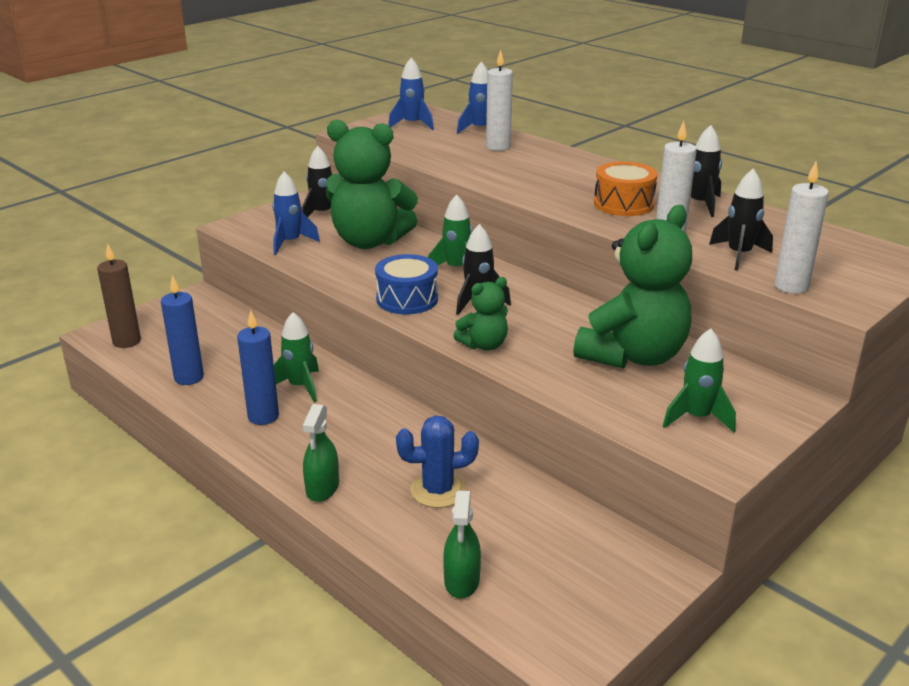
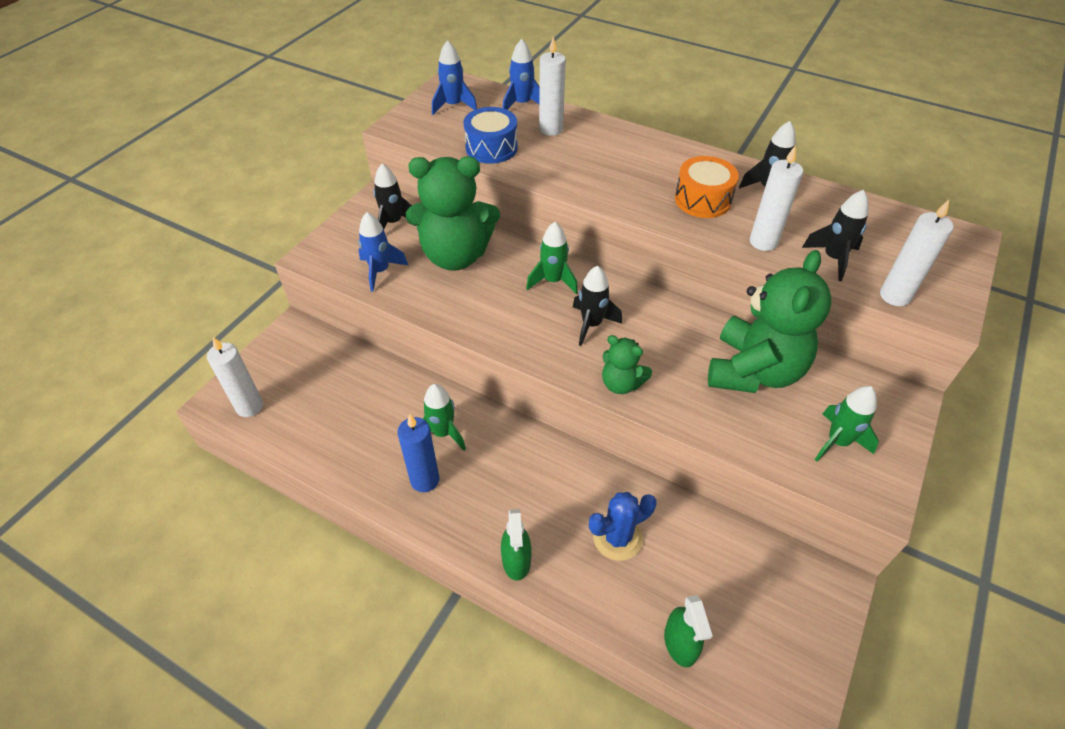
camera: 15 degrees left, 20 degrees up
(127, 341) = (249, 406): brown candle -> white candle
(189, 378) = (332, 443): blue candle -> none
(407, 299) = (525, 333): blue drum -> blue drum (491, 148)
(484, 345) = (621, 383): green teddy bear -> green teddy bear turned 75 degrees clockwise

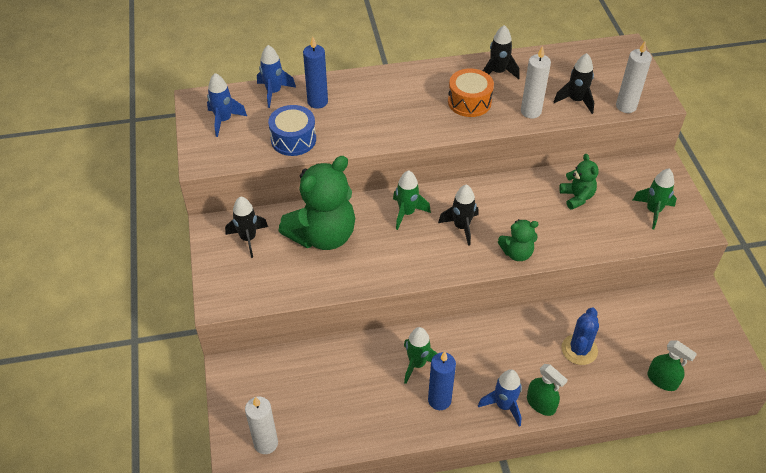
camera: 40 degrees left, 0 degrees up
(380, 271) = (283, 280): blue rocket -> blue rocket (504, 405)
(551, 129) = (317, 102): white candle -> blue candle
(754, 371) = (577, 197): green teddy bear -> green teddy bear, size x0.49

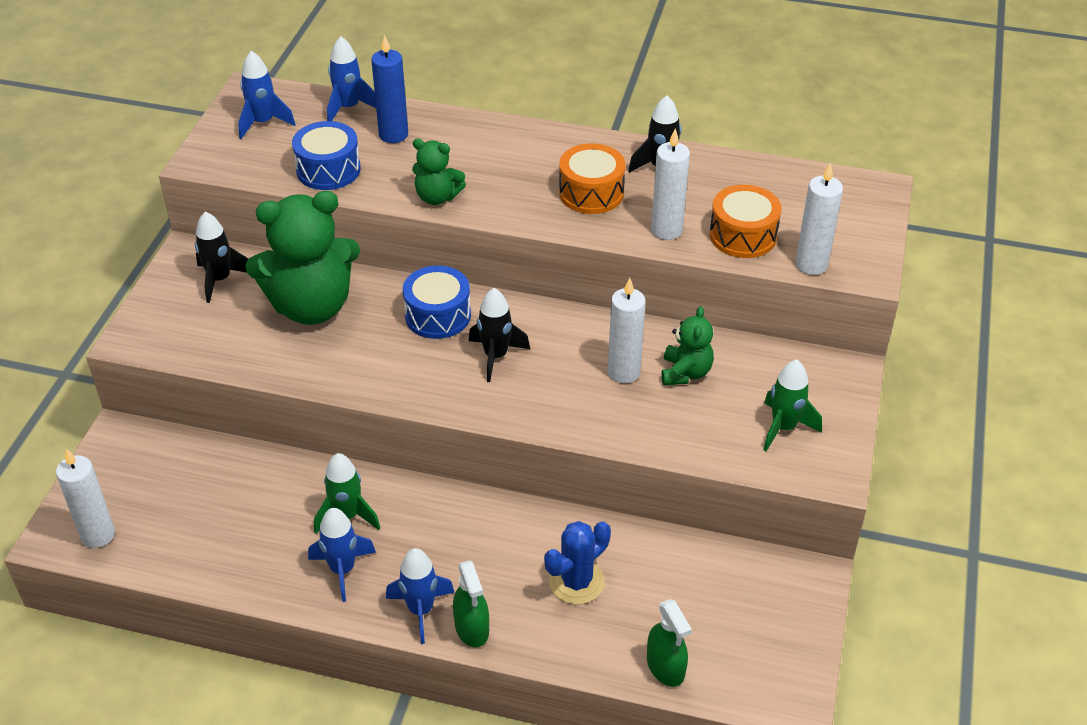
camera: 25 degrees right, 5 degrees down
(407, 213) = (438, 315): green rocket -> blue drum
(439, 400) = (342, 570): blue candle -> blue rocket
(517, 253) = (545, 414): green teddy bear -> green teddy bear (437, 197)
(542, 210) = (623, 372): none -> white candle
(576, 101) = (743, 235): black rocket -> orange drum

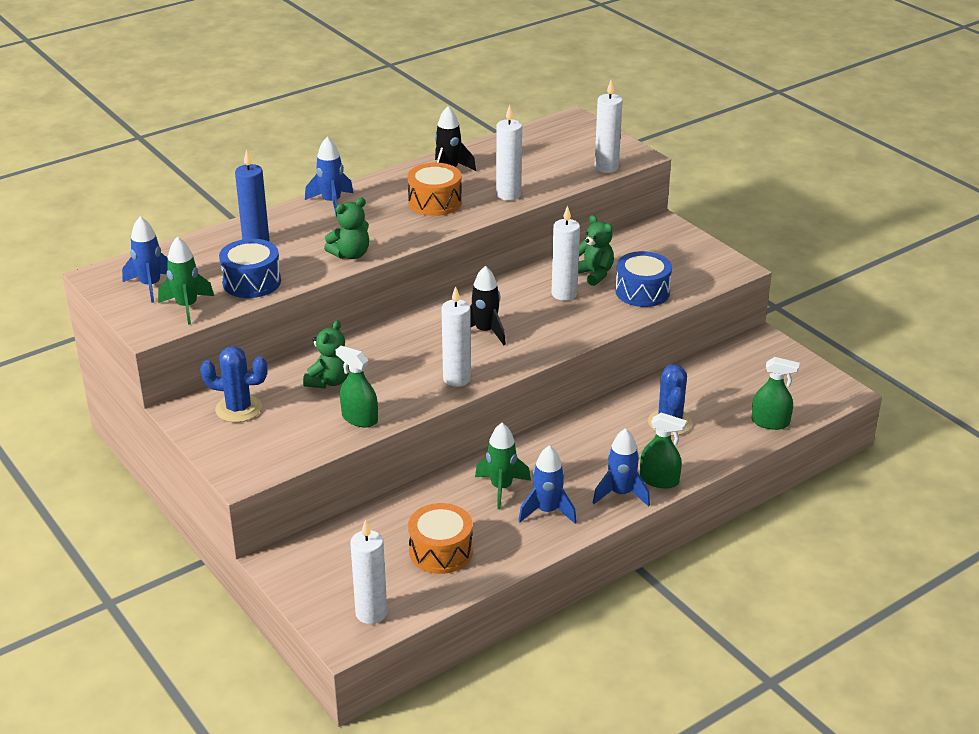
camera: 50 degrees left, 10 degrees down
(220, 280) = (238, 409): black rocket -> blue cactus
(275, 358) = (359, 418): none -> green spray bottle
(311, 306) = (329, 381): green teddy bear -> green teddy bear, size x0.49
(349, 108) = (195, 246): blue rocket -> blue rocket (331, 202)
(398, 383) = (457, 379): none -> white candle
(438, 315) = (414, 336): blue drum -> blue drum (642, 292)
(743, 235) = (550, 175): orange drum -> orange drum (441, 551)
(783, 428) = (680, 265): green rocket -> green rocket (187, 307)

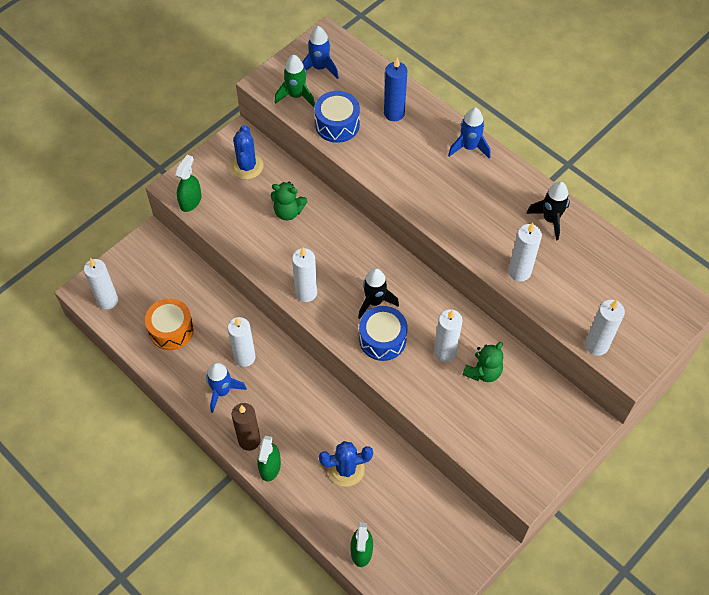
camera: 80 degrees right, 25 degrees up
(350, 254) = (390, 177): green teddy bear -> none
(359, 418) = (246, 240): green spray bottle -> green spray bottle (190, 201)
(435, 202) = (490, 219): orange drum -> none
(501, 488) = (245, 357): green rocket -> white candle
(621, 494) = (249, 440): blue rocket -> brown candle
(642, 292) = (463, 414): blue drum -> blue drum (382, 339)

